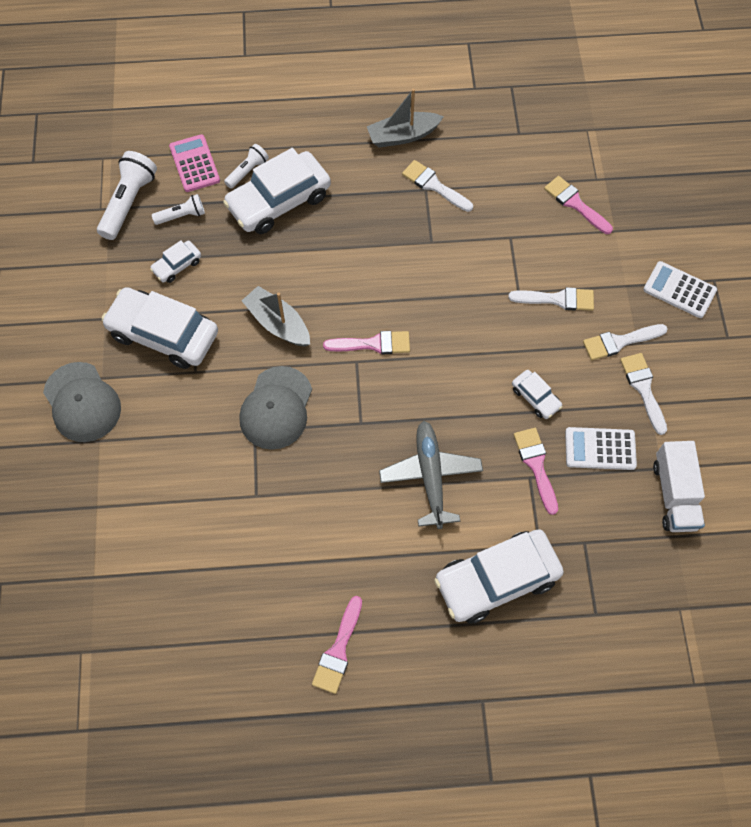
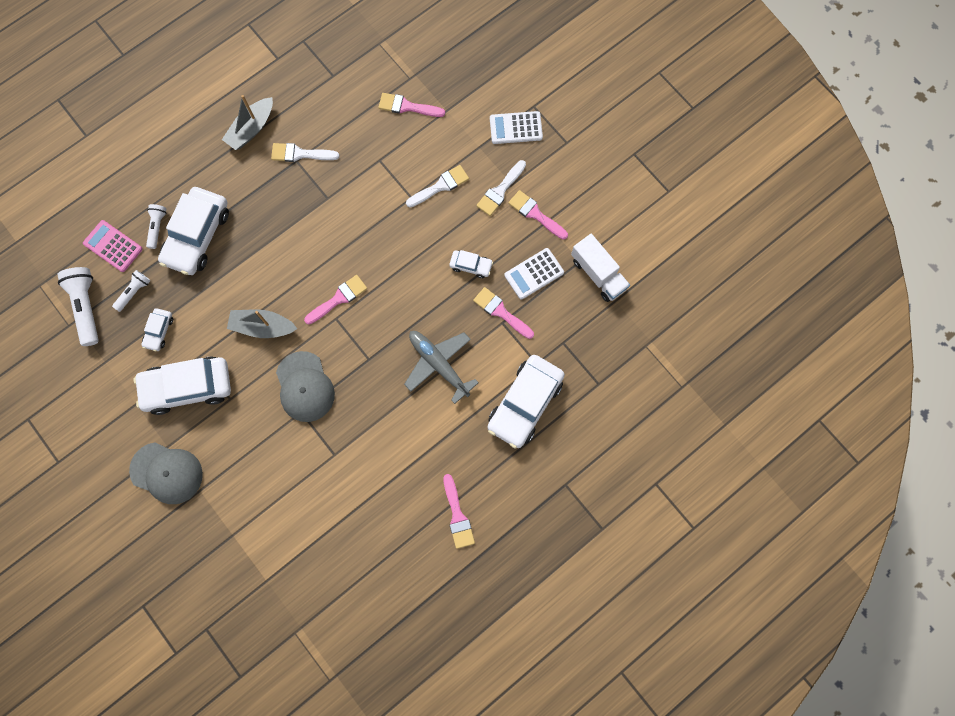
camera: 35 degrees left, 10 degrees up
(643, 388) = (535, 214): white brush -> pink brush

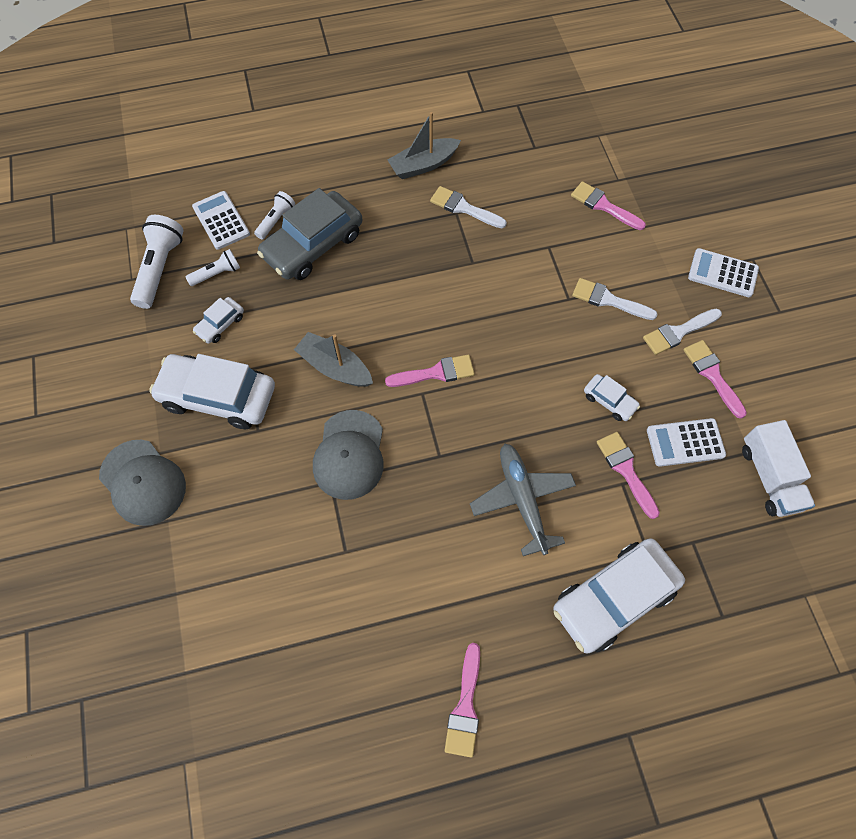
camera: 25 degrees right, 10 degrees down
(113, 246) = (221, 220): pink calculator -> white calculator
(197, 236) = (313, 245): white car -> grey car
(440, 186) = (608, 300): white brush -> white brush turned 150 degrees counterclockwise

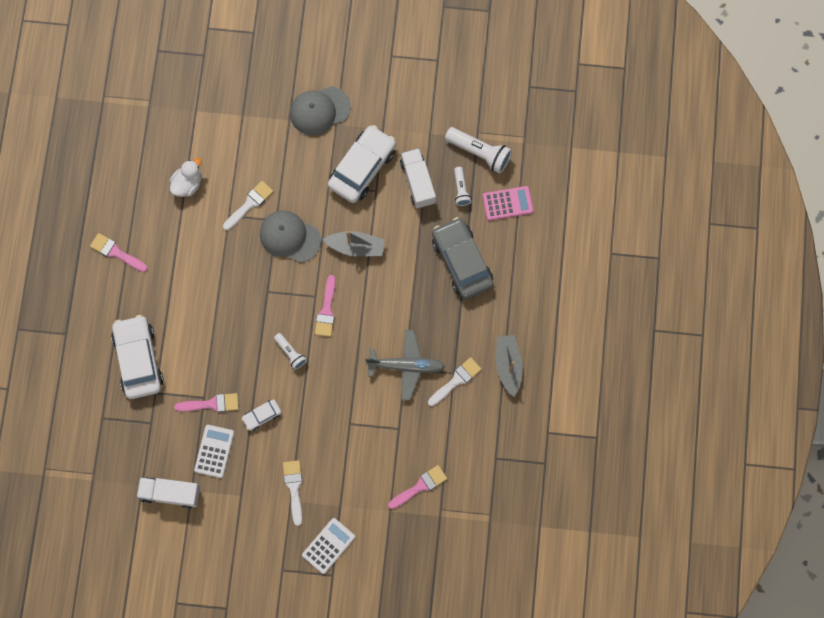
camera: 110 degrees right, 10 degrees up
(220, 324) = (418, 182): white car -> white truck
(221, 220) = (507, 203): white calculator -> pink calculator
(276, 220) = (494, 242): white flashlight -> white flashlight (290, 353)
(314, 635) = (188, 184): none -> white duck
(335, 367) = (356, 247): grey boat -> grey boat turned 45 degrees clockwise
(522, 500) = (218, 331): grey plane -> grey plane (406, 366)
(608, 300) = (338, 451): white brush -> white brush (250, 204)
(712, 375) = (253, 494): pink brush -> none

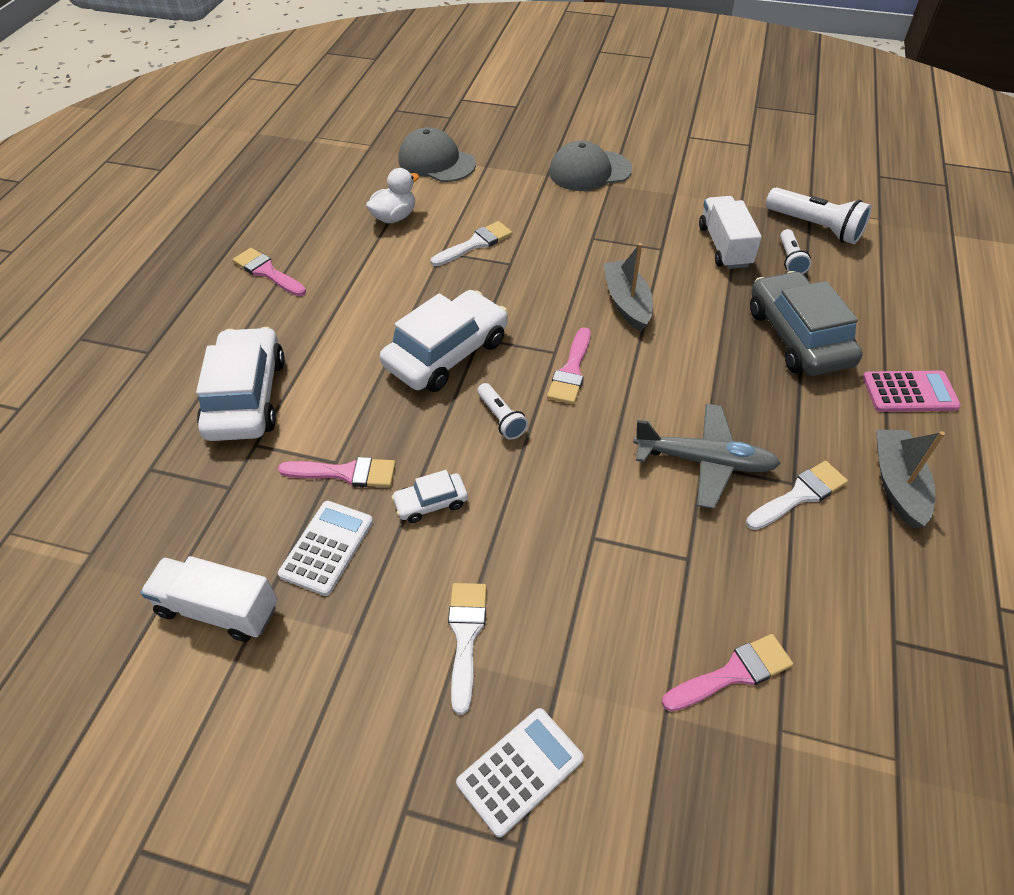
camera: 10 degrees right, 25 degrees down
(290, 237) = (527, 282): grey cap -> grey cap (436, 162)
(356, 247) = (627, 303): grey boat -> grey boat turned 120 degrees counterclockwise
(362, 168) = (643, 225): white car -> white car (447, 353)
(507, 203) = (864, 280): pink calculator -> pink calculator (909, 392)

